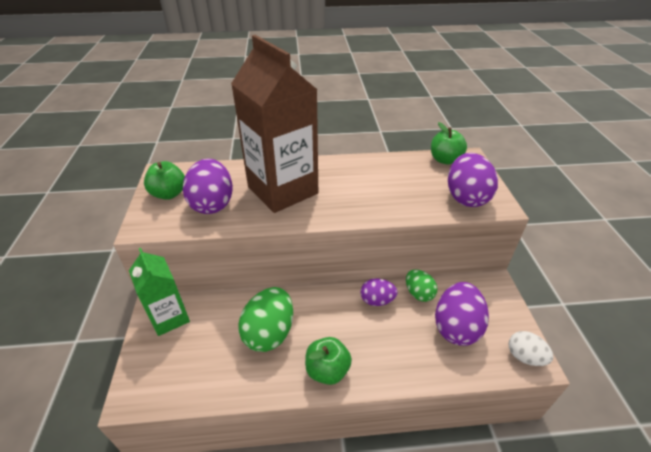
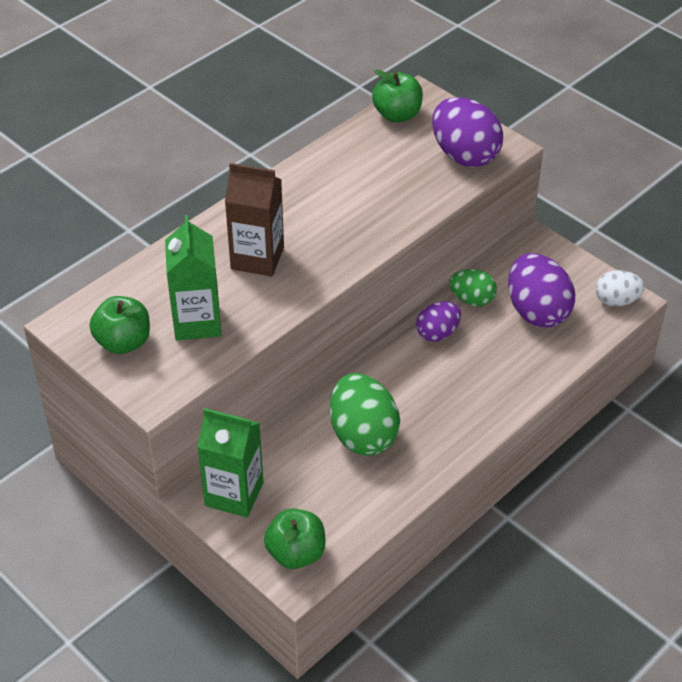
camera: 40 degrees left, 5 degrees up
(212, 204) = (197, 322): purple egg -> green carton
(282, 190) = (257, 258): brown carton -> brown carton, size x0.57
(327, 370) = (457, 428): green apple -> green apple (296, 553)

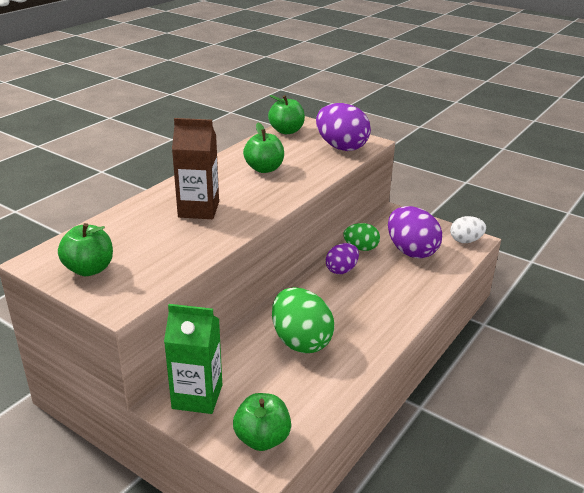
camera: 10 degrees left, 15 degrees down
(197, 322) = (154, 251): green carton -> none
(352, 190) = (264, 169): none -> green apple

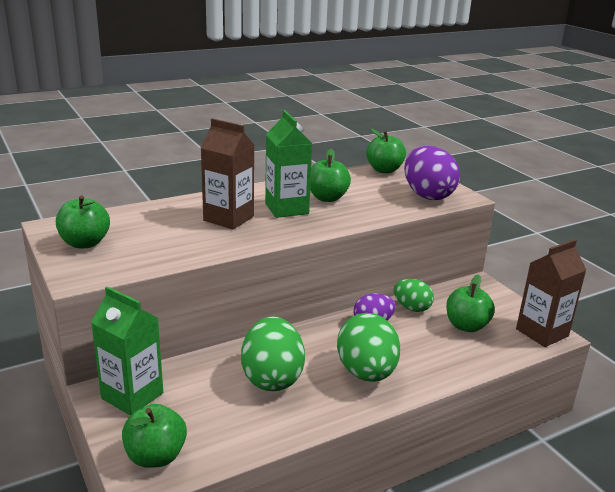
camera: 25 degrees right, 5 degrees down
(240, 187) = (286, 208): none -> green carton
(368, 313) = (366, 373): none -> green egg
(411, 251) = (466, 326): purple egg -> green apple
(465, 241) = (542, 332): white egg -> brown carton

